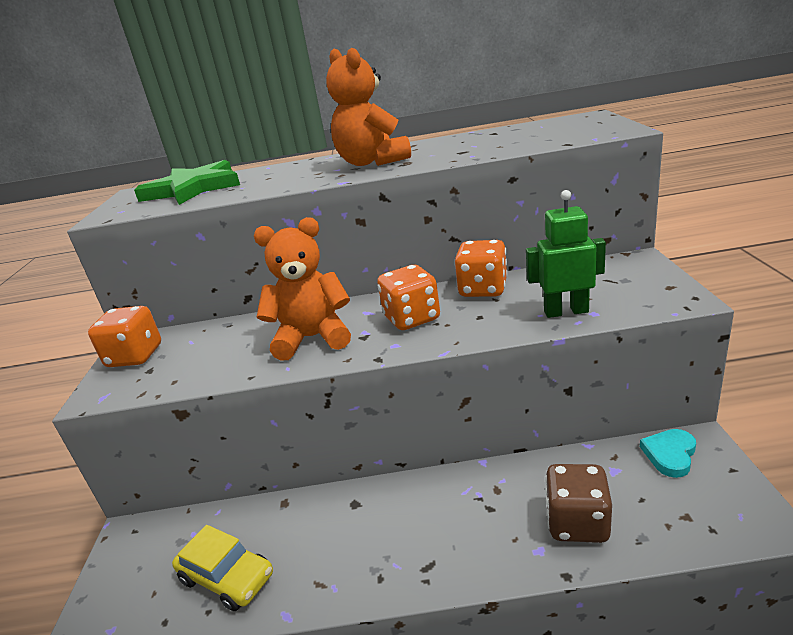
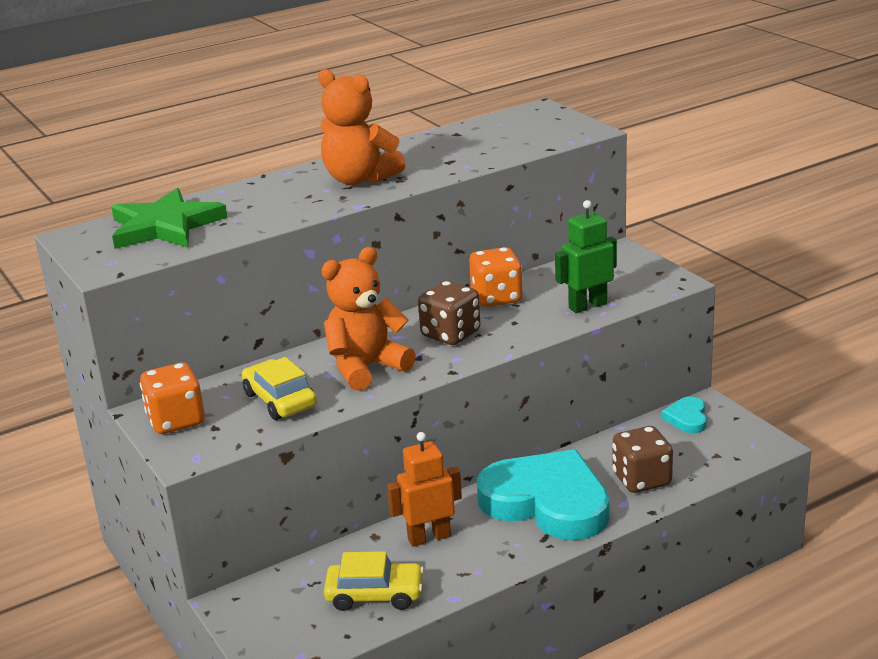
camera: 30 degrees left, 0 degrees up
(219, 355) = (280, 400): none -> yellow car
(324, 522) = (429, 537): none -> orange robot
(411, 318) = (450, 334): orange dice -> brown dice
(459, 518) = (547, 502): none -> turquoise heart

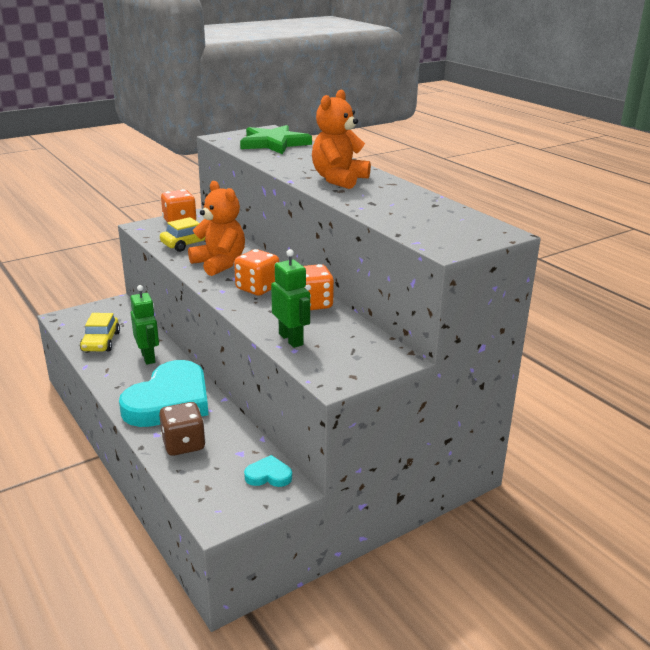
camera: 85 degrees right, 0 degrees up
(429, 537) = (148, 357): orange robot -> green robot
(450, 334) = (257, 288): brown dice -> orange dice

